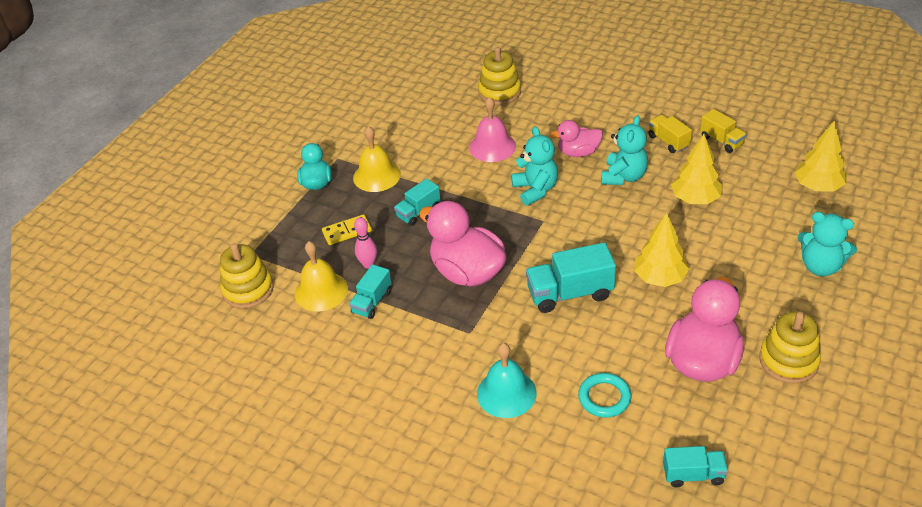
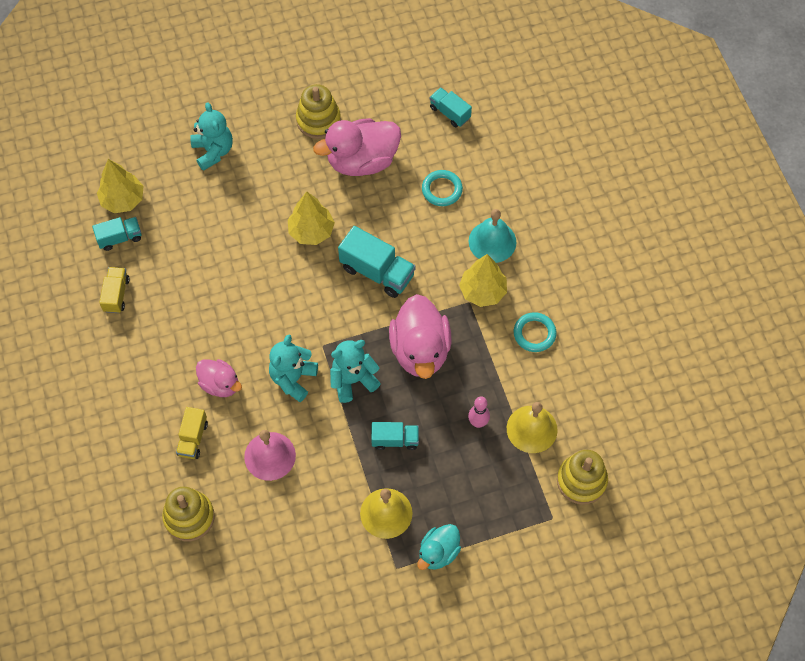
camera: 140 degrees left, 20 degrees up
(347, 231) = (463, 471): yellow domino -> none
(372, 302) = (506, 385): turquoise truck -> turquoise truck (120, 238)
(388, 353) = (534, 333): none -> turquoise ring
(624, 176) = (222, 330): turquoise teddy bear -> turquoise teddy bear (353, 380)
(668, 141) = (149, 330): yellow truck -> yellow truck (193, 438)
(695, 199) = (206, 265): yellow tree -> yellow tree (482, 291)

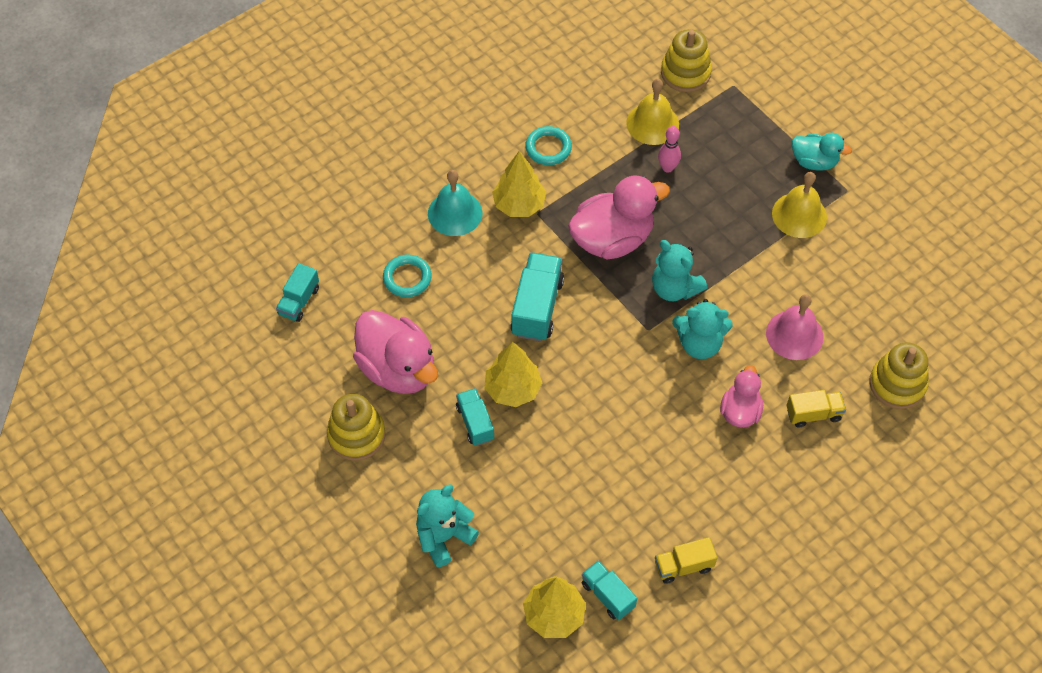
camera: 110 degrees left, 5 degrees down
(395, 440) = (721, 231): turquoise truck -> turquoise truck (475, 423)

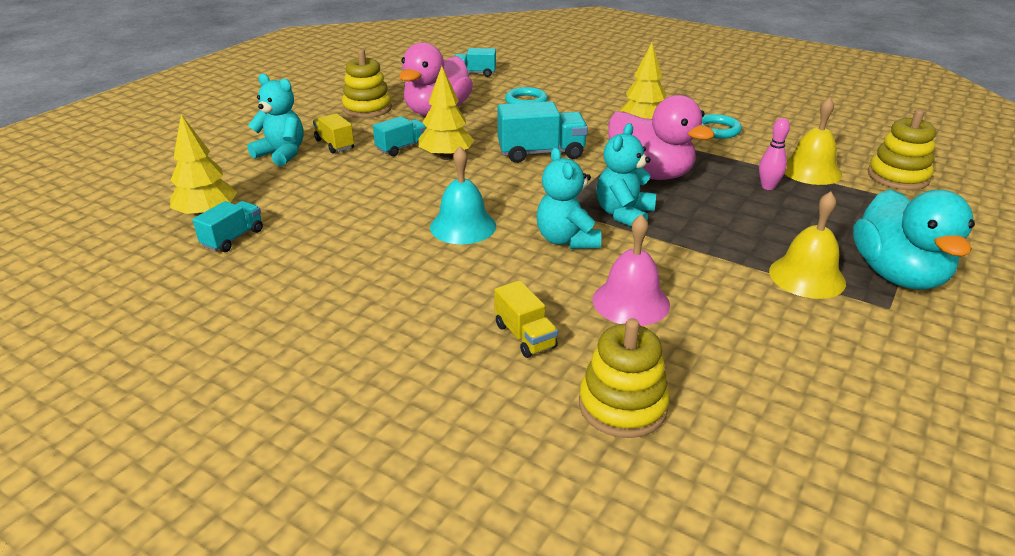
camera: 70 degrees right, 25 degrees down
(455, 213) = (606, 107): turquoise bell -> turquoise bell (463, 226)
(683, 566) = (276, 277): yellow truck -> yellow truck (334, 144)
(740, 411) = (495, 280): pink duck -> none
(814, 162) = (897, 275): turquoise duck -> turquoise duck, size x1.75

